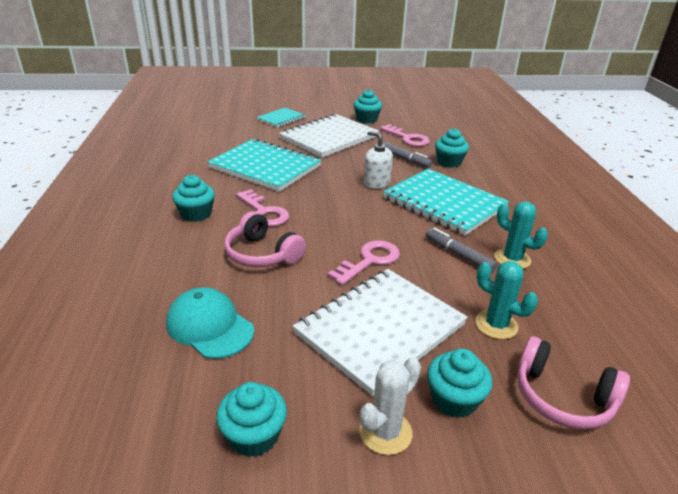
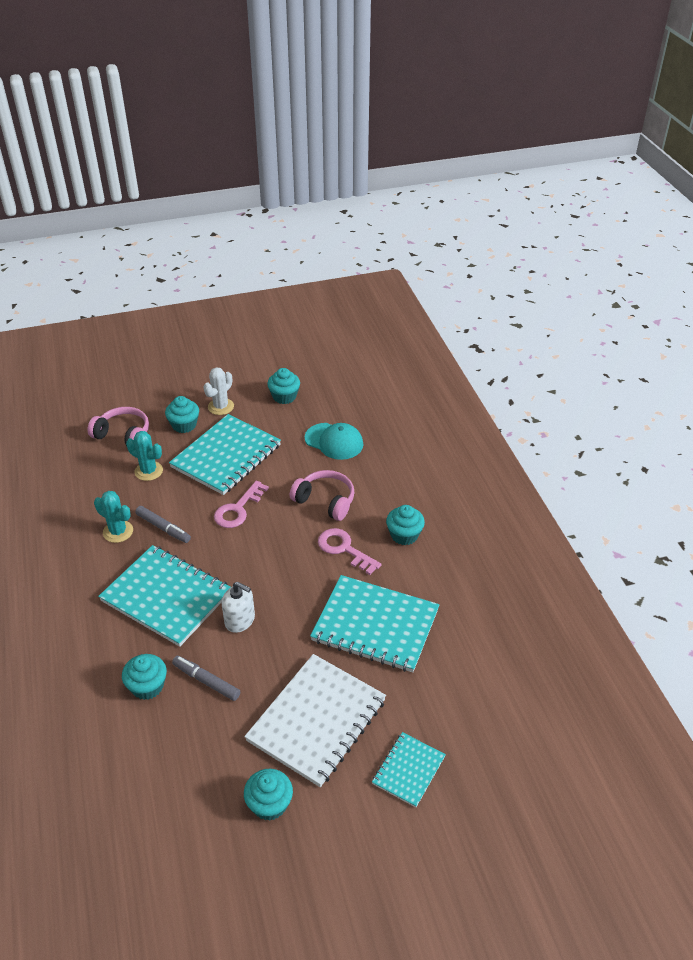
camera: 170 degrees right, 10 degrees up
(380, 329) = (226, 456): white notebook -> turquoise notebook
(407, 138) = (201, 746): pink key -> none

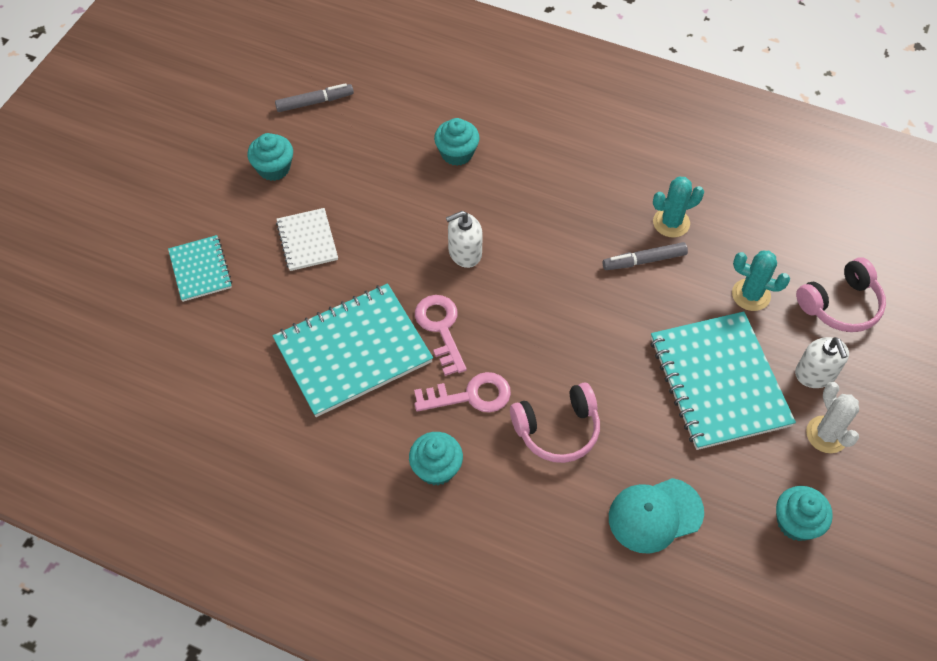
camera: 130 degrees right, 15 degrees up
(148, 471) = (751, 295): turquoise cactus -> turquoise cactus turned 45 degrees clockwise
(166, 596) = (546, 215): turquoise notebook -> none
(184, 425) = (815, 374): turquoise cupcake -> white soap dispenser
(206, 681) = (422, 192): grey marker -> grey marker (315, 102)
(238, 509) = (616, 339): pink key -> pink key (440, 329)
(317, 720) = (307, 241): white notebook -> white notebook, size x0.53

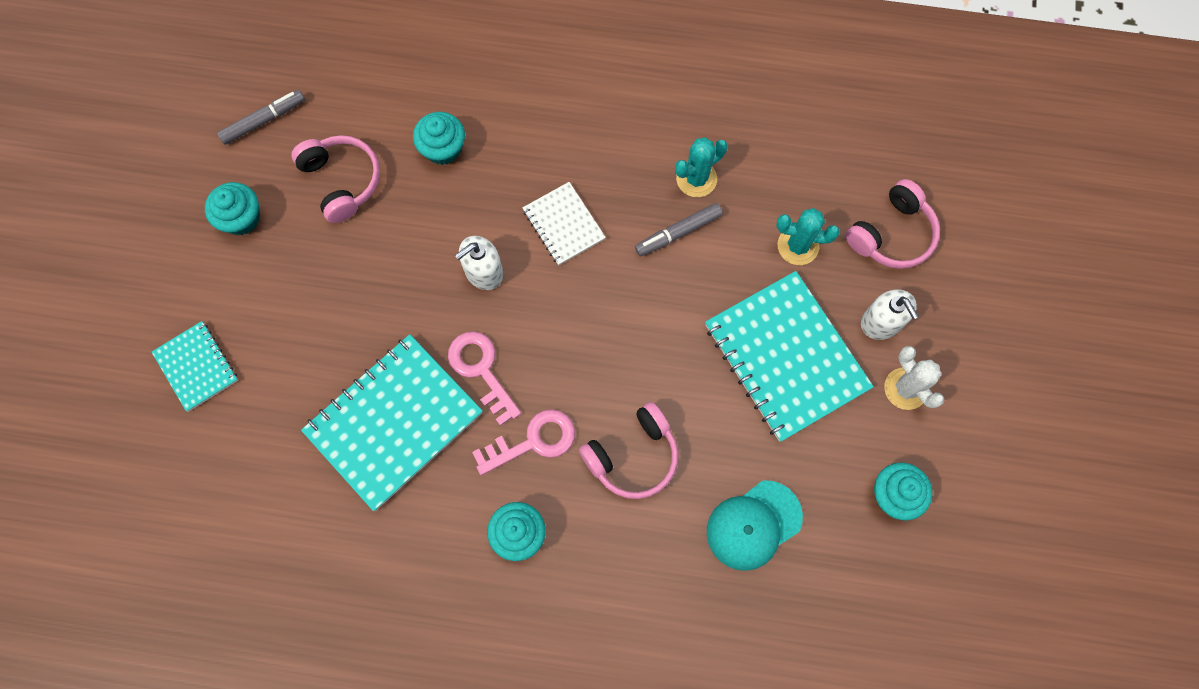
camera: 15 degrees left, 15 degrees up
(307, 241) = (305, 300): white notebook -> white notebook (563, 224)
(365, 159) = (342, 181): none -> pink headphones

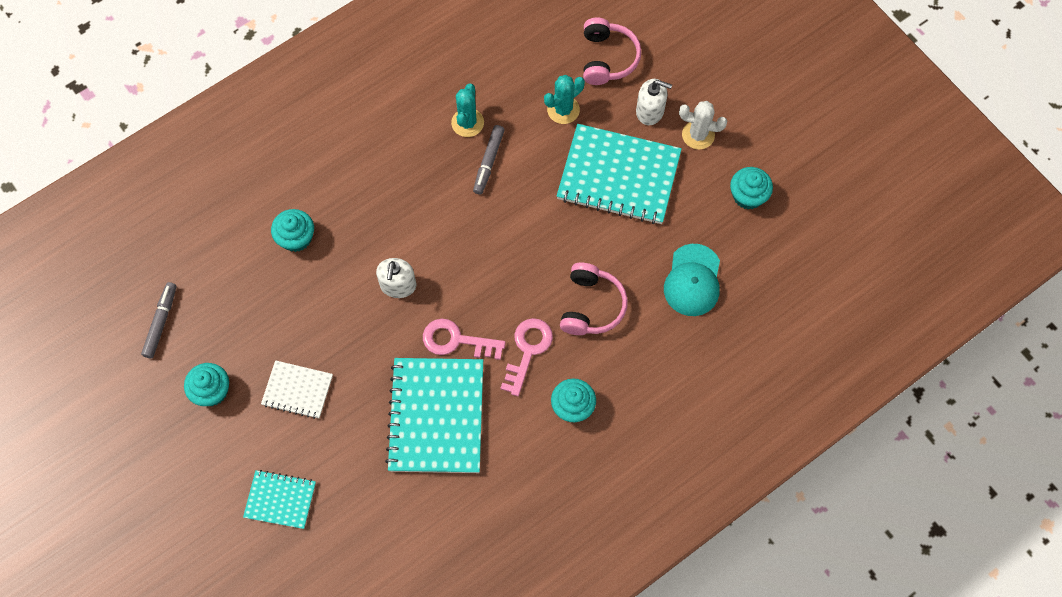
camera: 45 degrees left, 5 degrees down
(342, 181) = (253, 312): pink headphones -> none
(563, 224) = (417, 216): white notebook -> white notebook (297, 390)

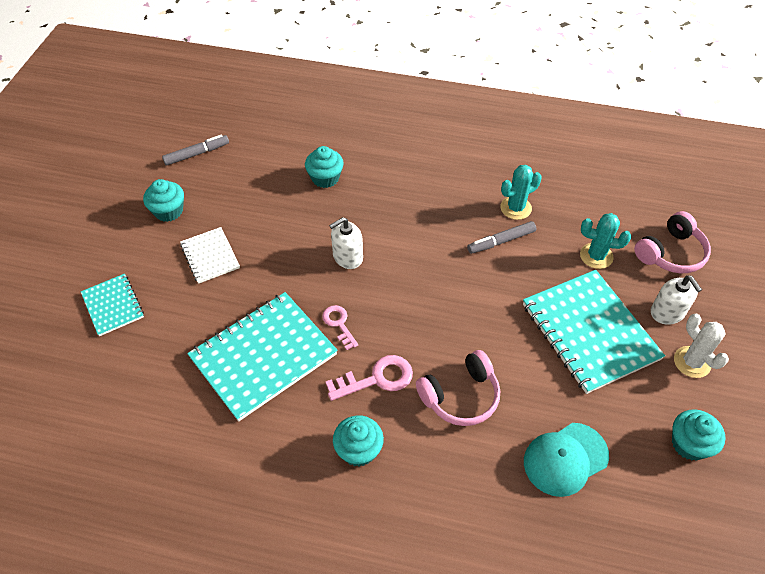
camera: 50 degrees right, 15 degrees down
(456, 340) = (339, 324): pink key -> pink key, size x0.65

